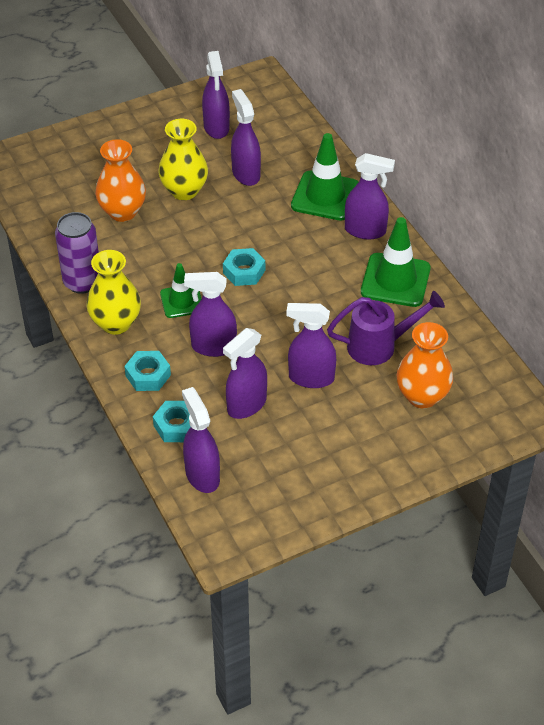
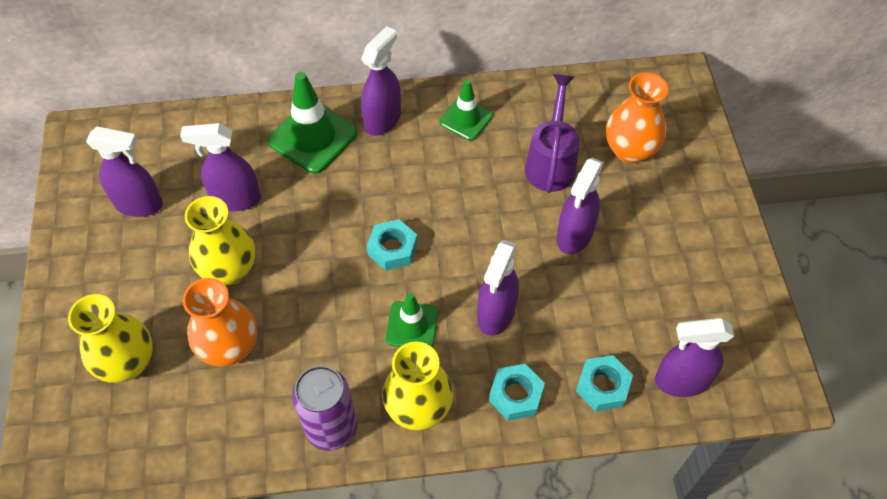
camera: 70 degrees left, 10 degrees up
(91, 168) = (128, 363): none -> yellow vase
(246, 405) = (593, 307): purple spray bottle -> none
(395, 280) = (466, 119): green traffic cone -> green traffic cone, size x0.62

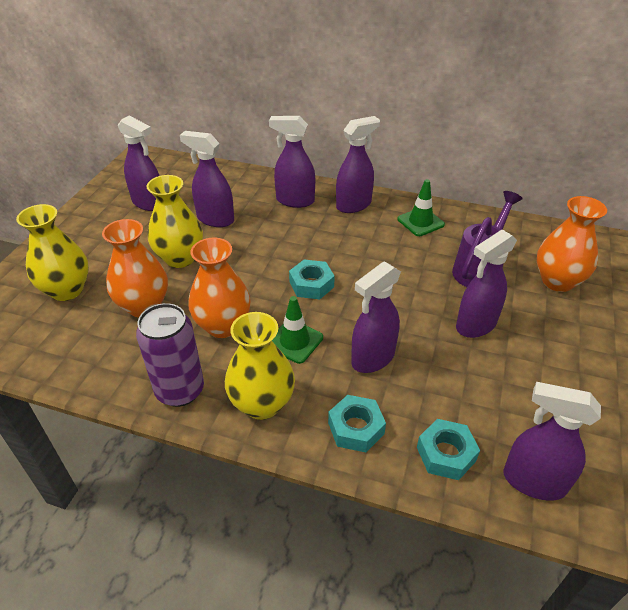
camera: 25 degrees right, 15 degrees down
(312, 137) = (295, 201): green traffic cone -> purple spray bottle
(330, 337) = (223, 326): none -> orange vase

